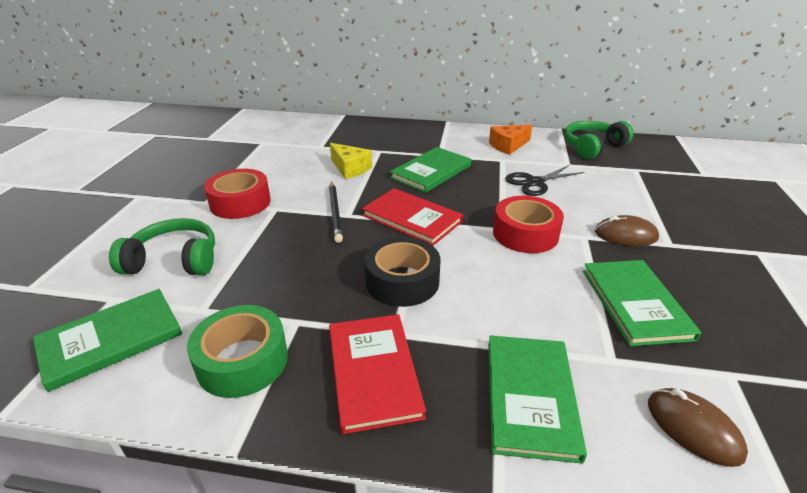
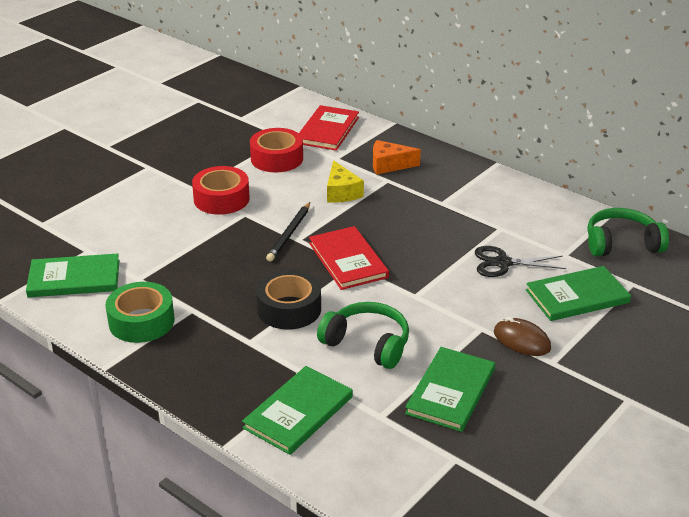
camera: 30 degrees right, 0 degrees up
(174, 260) = (142, 235): green headphones -> green headphones (367, 344)
(373, 372) = (214, 359): red book -> red book (328, 130)
(431, 172) = (414, 219): green book -> green book (577, 296)
(508, 146) = (527, 213): orange cheese -> orange cheese (389, 165)
(525, 234) = (431, 307): red tape -> red tape (277, 158)
(693, 428) = (382, 470): brown mouse -> none

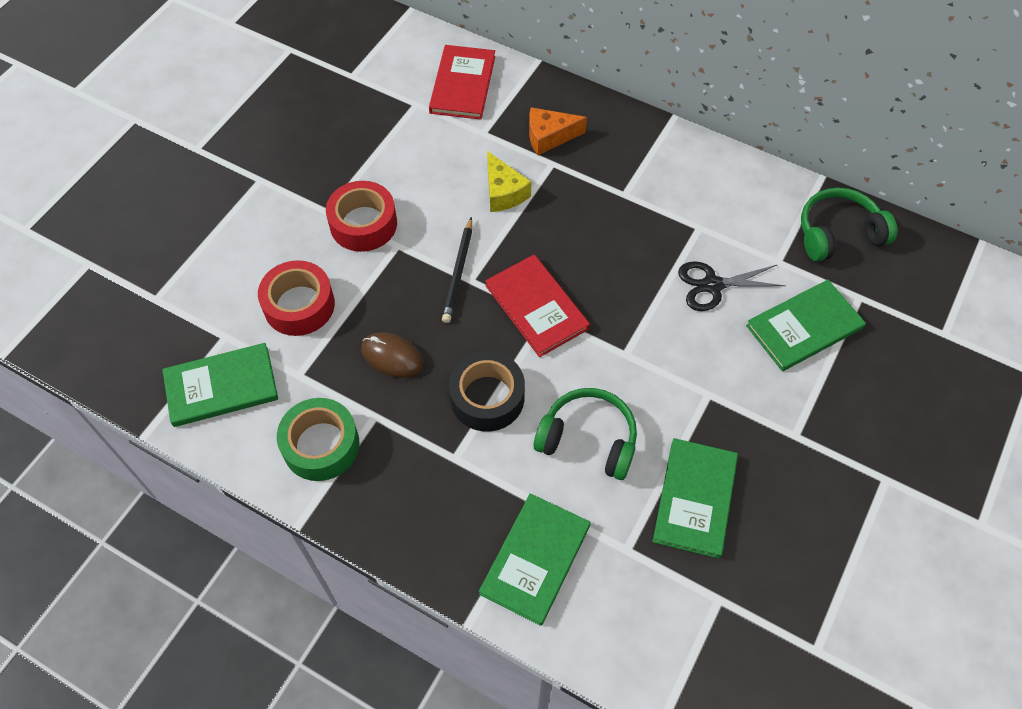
camera: 10 degrees left, 25 degrees up
(277, 158) = (413, 143): red tape -> red tape (299, 305)
(521, 340) = (756, 406): brown mouse -> brown mouse (392, 357)

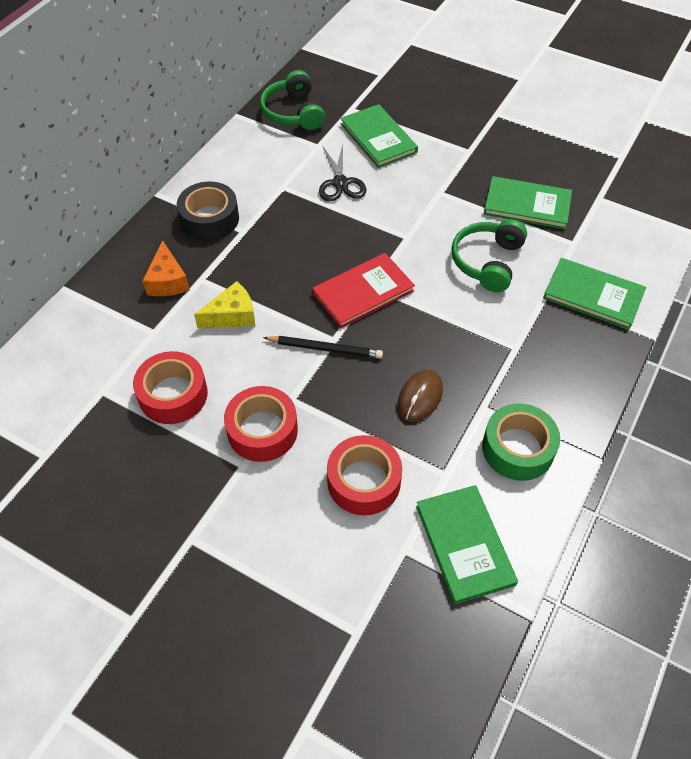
camera: 90 degrees left, 5 degrees down
(408, 154) = (173, 394): none -> red tape
(463, 84) = (83, 350): red book -> none
(487, 397) = (456, 326): black tape -> black tape (209, 219)

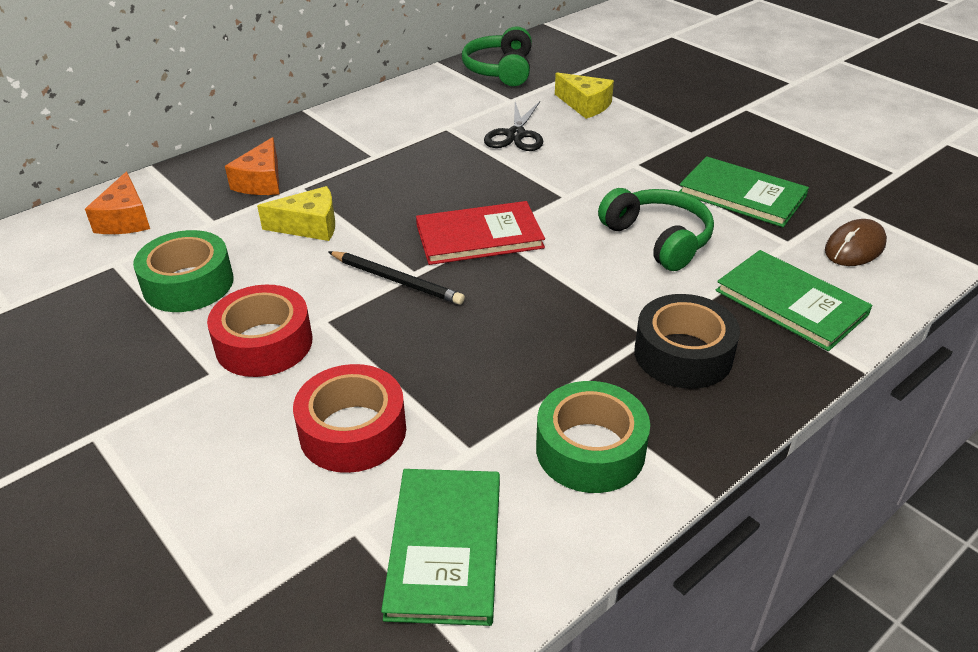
camera: 20 degrees right, 15 degrees down
(81, 347) = (125, 219): none -> orange cheese
(173, 394) = (188, 284): red tape -> green tape
(209, 219) = (346, 139): black tape -> black tape (683, 354)
(378, 138) = (585, 105): green book -> yellow cheese
(420, 397) = (486, 357): brown mouse -> brown mouse (854, 247)
(487, 262) = (658, 239): green headphones -> green headphones turned 105 degrees clockwise

